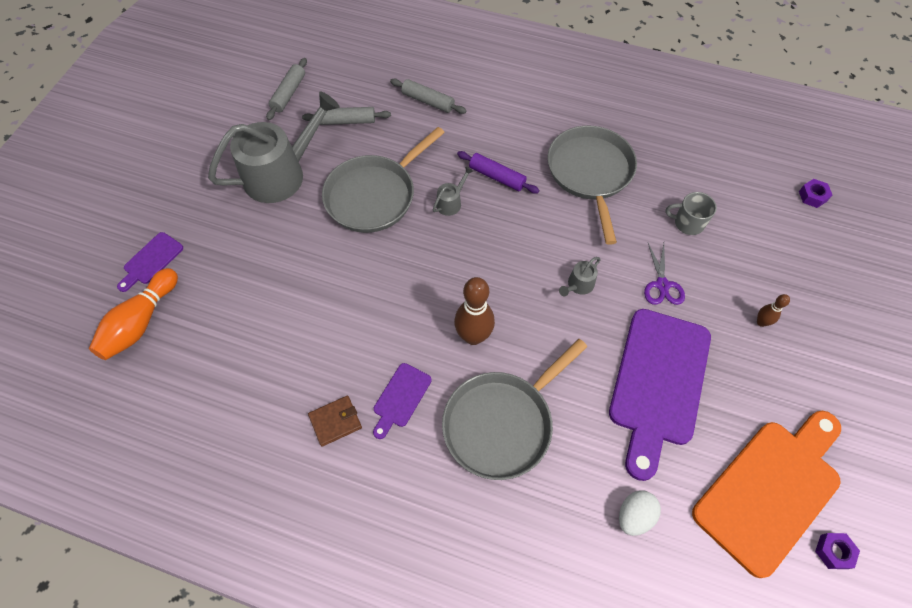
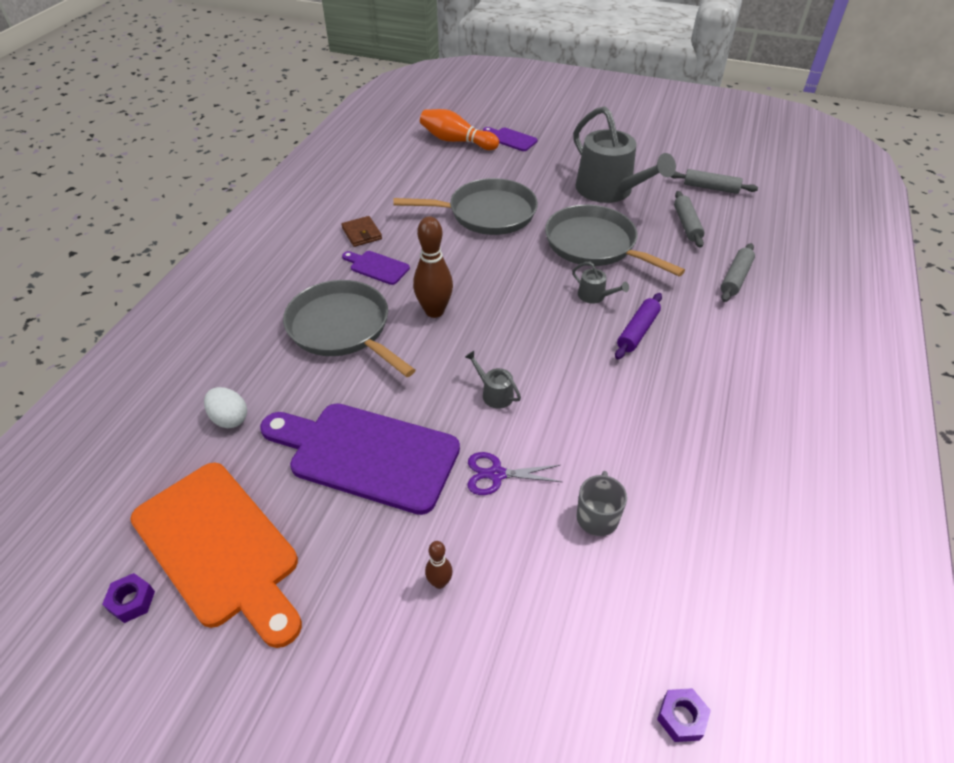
camera: 90 degrees right, 15 degrees down
(590, 173) = (663, 416): grey pan -> grey pan (487, 213)

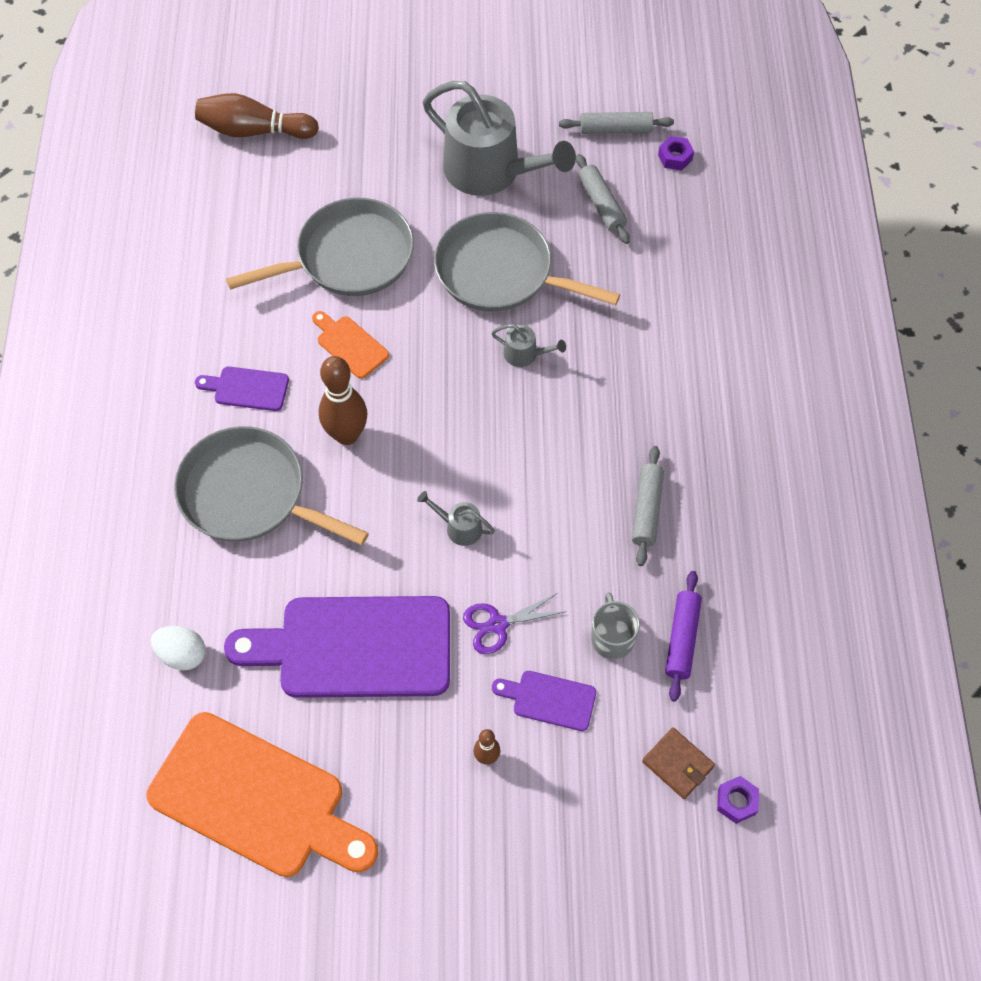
camera: 20 degrees left, 15 degrees up
(132, 601) = (200, 880): purple nut -> purple nut (675, 157)
(362, 233) = (202, 339): brown wallet -> brown wallet (678, 764)
(456, 141) = (254, 131): orange bowling pin -> brown bowling pin
(463, 260) = (350, 345): none -> orange cutting board
(511, 139) = (328, 106): purple cutting board -> purple cutting board (549, 700)
(637, 331) = (587, 392): purple rolling pin -> purple rolling pin (682, 639)
(735, 278) = (677, 277): grey rolling pin -> grey rolling pin (646, 510)

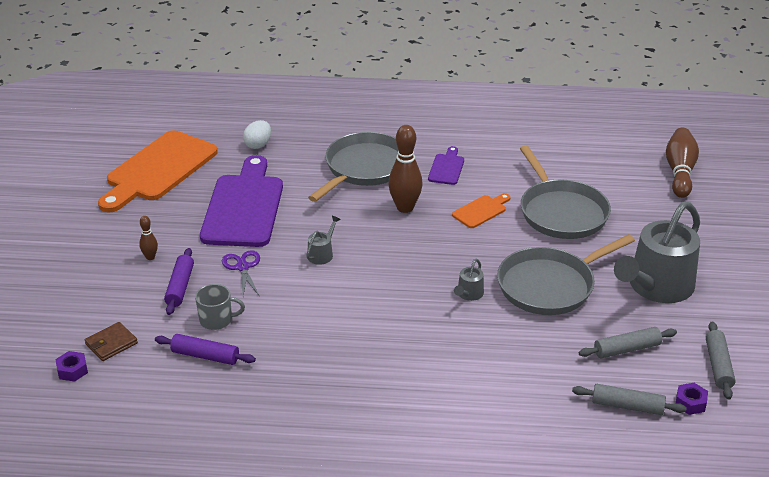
camera: 95 degrees right, 25 degrees down
(500, 272) = (550, 286): grey pan -> grey pan turned 150 degrees counterclockwise
(549, 700) = (180, 287): purple cutting board -> purple rolling pin
(646, 510) = (318, 348): grey rolling pin -> grey rolling pin (627, 406)

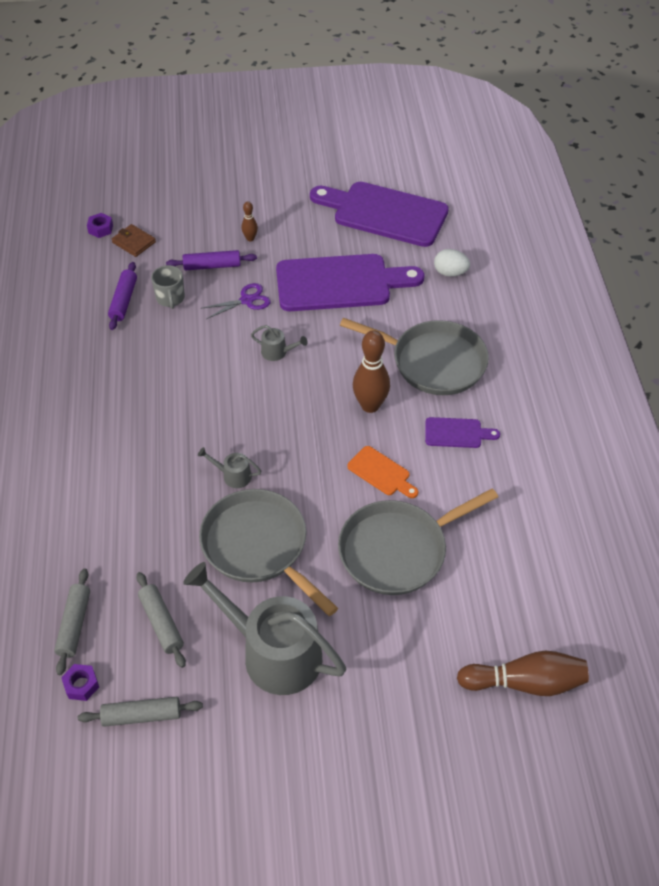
camera: 80 degrees right, 15 degrees up
(158, 170) = (384, 213): orange cutting board -> purple cutting board

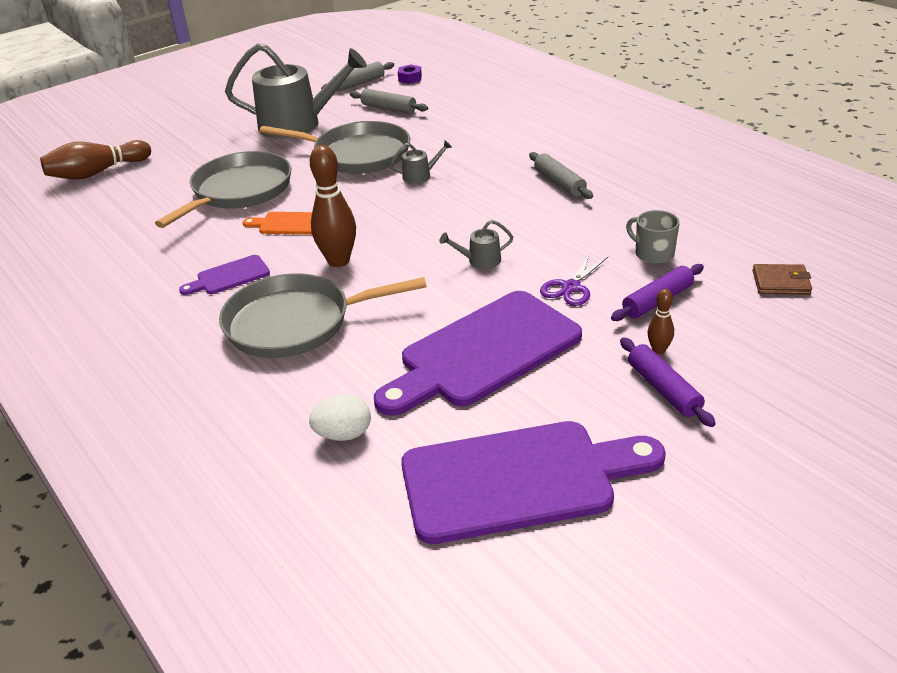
camera: 150 degrees right, 15 degrees down
(74, 625) = (445, 90): grey rolling pin -> grey rolling pin (559, 183)
(100, 229) = (840, 278): purple nut -> none
(124, 301) = (695, 232): purple rolling pin -> purple rolling pin (663, 389)

